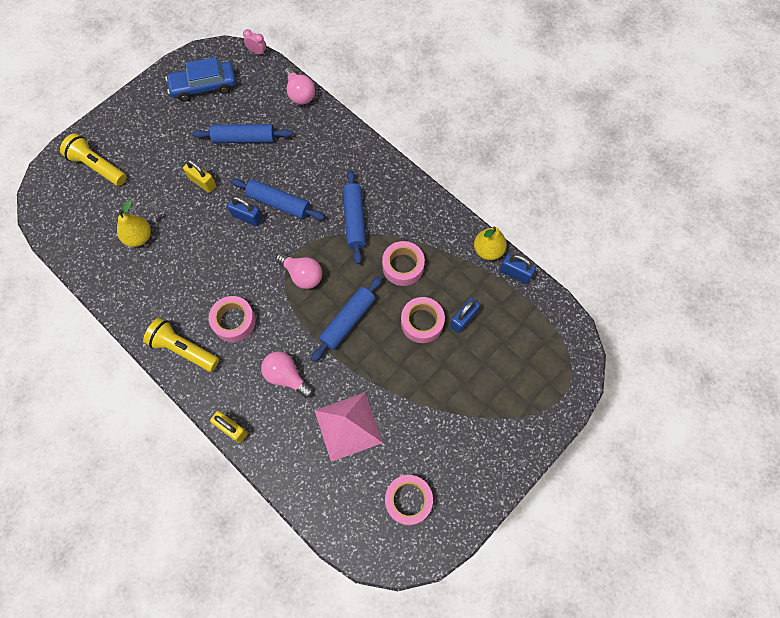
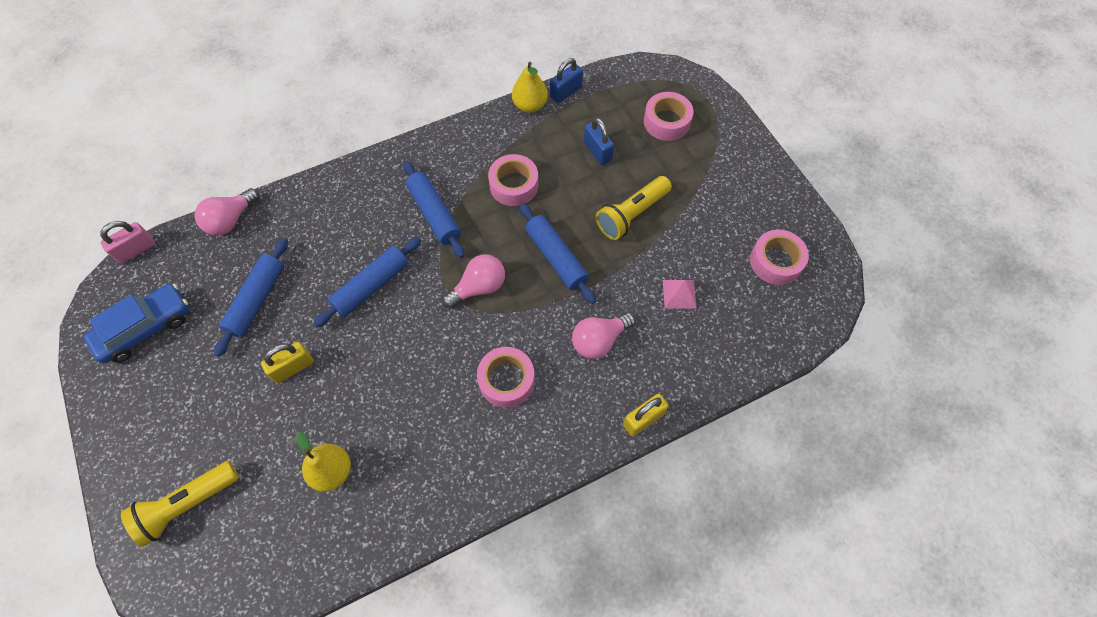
camera: 70 degrees left, 5 degrees down
(183, 349) = (519, 451): yellow flashlight -> yellow flashlight (632, 215)
(204, 86) = (145, 328): blue car -> blue car turned 135 degrees counterclockwise
(247, 217) = (372, 327): blue padlock -> none
(257, 52) = (136, 250): pink clock -> pink padlock
(300, 94) = (231, 220): pink light bulb -> pink light bulb turned 135 degrees clockwise
(348, 426) = (679, 294): pink pyramid -> pink pyramid, size x0.50
(354, 220) = (434, 214): blue rolling pin -> blue rolling pin turned 45 degrees clockwise
(422, 322) = (586, 188): pink tape -> pink tape (666, 122)

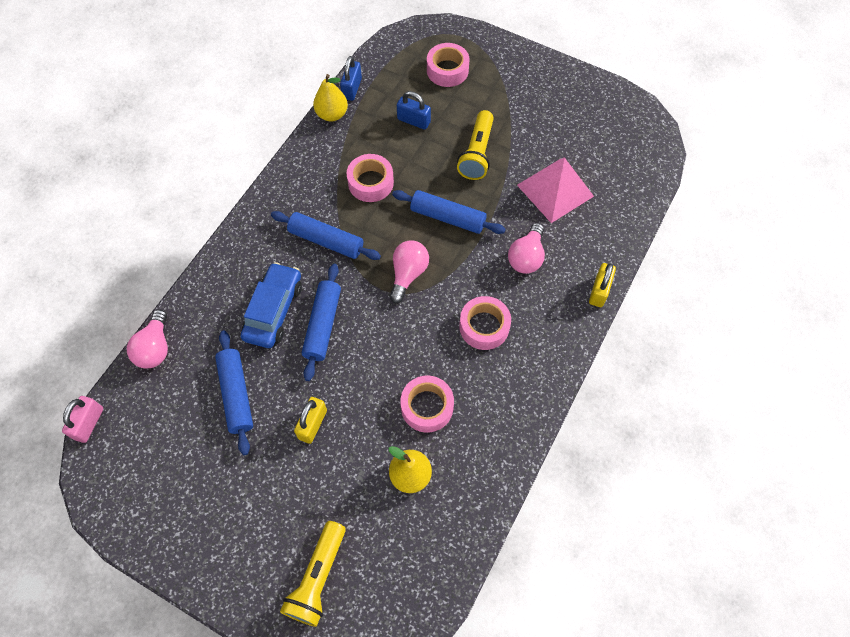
camera: 35 degrees left, 0 degrees up
(145, 328) = (157, 477): blue car -> blue car (274, 310)
(679, 294) = (555, 190): pink pyramid -> pink pyramid, size x2.01
(775, 261) = (601, 129): pink tape -> pink tape (427, 407)

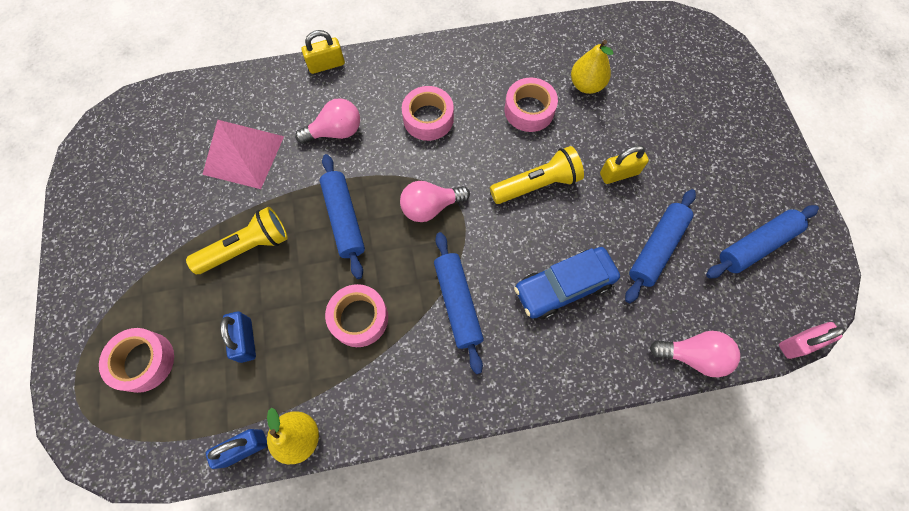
camera: 130 degrees left, 5 degrees up
(155, 348) = (693, 356): pink light bulb -> pink light bulb turned 45 degrees clockwise
(318, 578) = (703, 88): yellow flashlight -> yellow flashlight (537, 184)
(322, 325) = (538, 235): blue rolling pin -> blue rolling pin (756, 245)

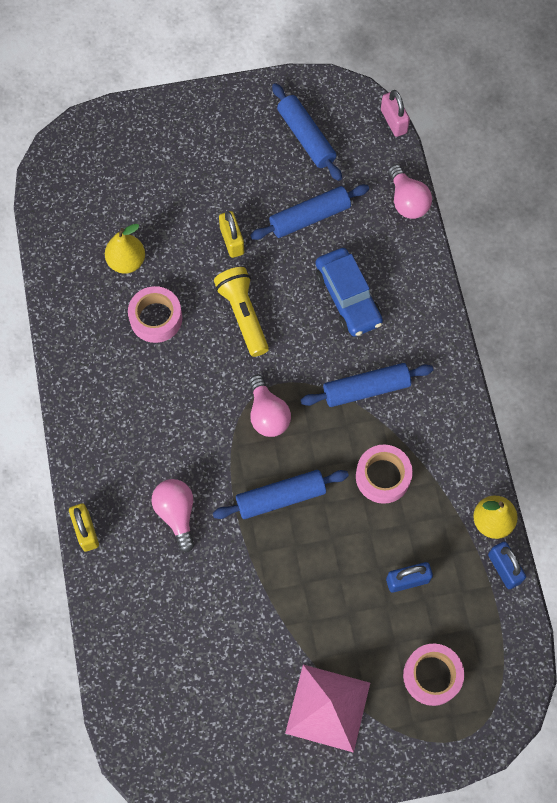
camera: 90 degrees left, 0 degrees up
(243, 155) = (203, 610): pink pyramid -> pink pyramid (328, 708)
(247, 247) = (312, 592): yellow flashlight -> none
(428, 119) = (163, 418): pink tape -> none
(656, 248) = (309, 217): blue rolling pin -> blue rolling pin turned 60 degrees counterclockwise
(693, 356) = (407, 201): pink light bulb -> pink light bulb turned 150 degrees clockwise

